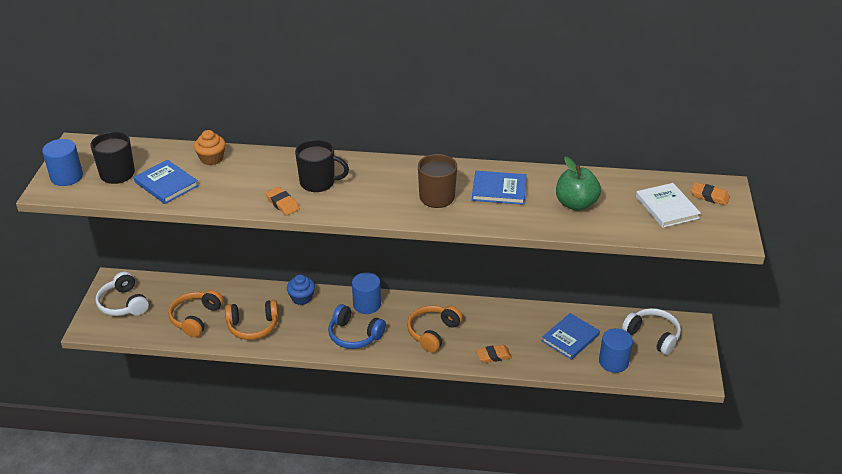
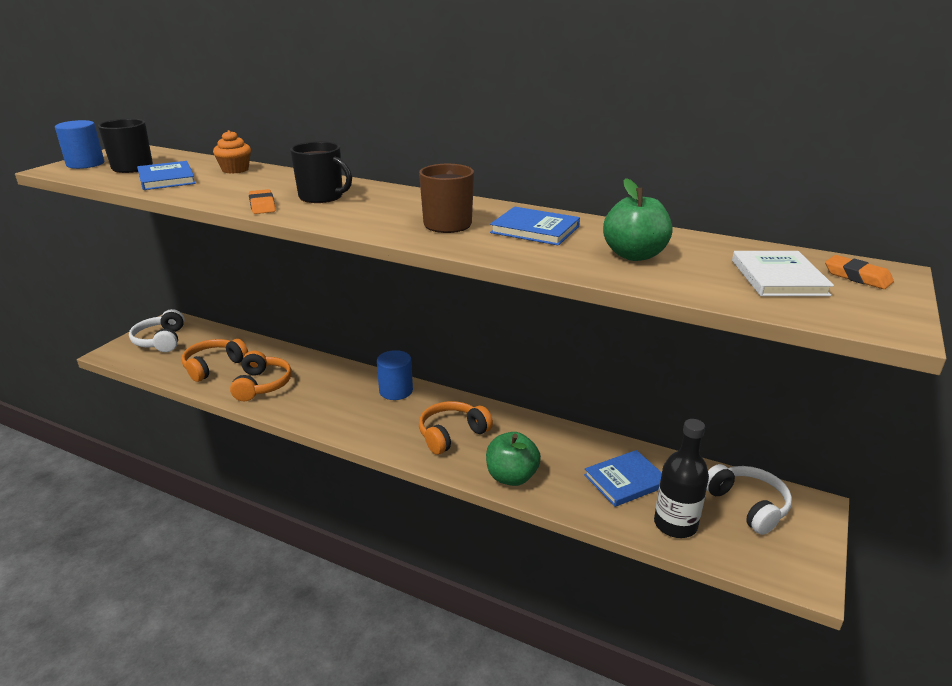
camera: 20 degrees right, 10 degrees down
(253, 326) = (262, 385): orange headphones -> orange headphones turned 105 degrees counterclockwise
(301, 298) = (332, 370): blue cupcake -> none
(354, 335) = (360, 417): blue headphones -> none
(493, 356) = (511, 477): orange eraser -> green apple
(613, 362) = (675, 524): blue cylinder -> black bottle

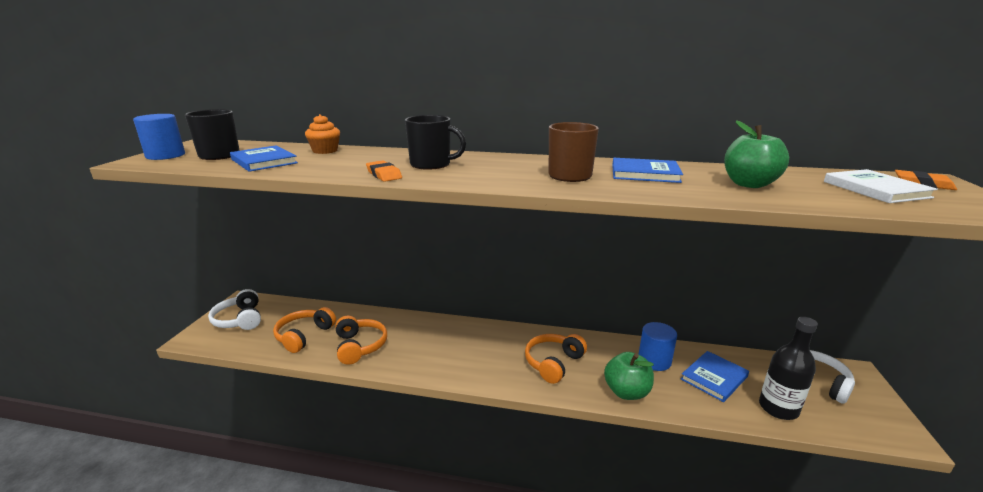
camera: 15 degrees left, 5 degrees down
(396, 391) = (483, 333): blue cylinder -> blue cylinder (654, 361)

